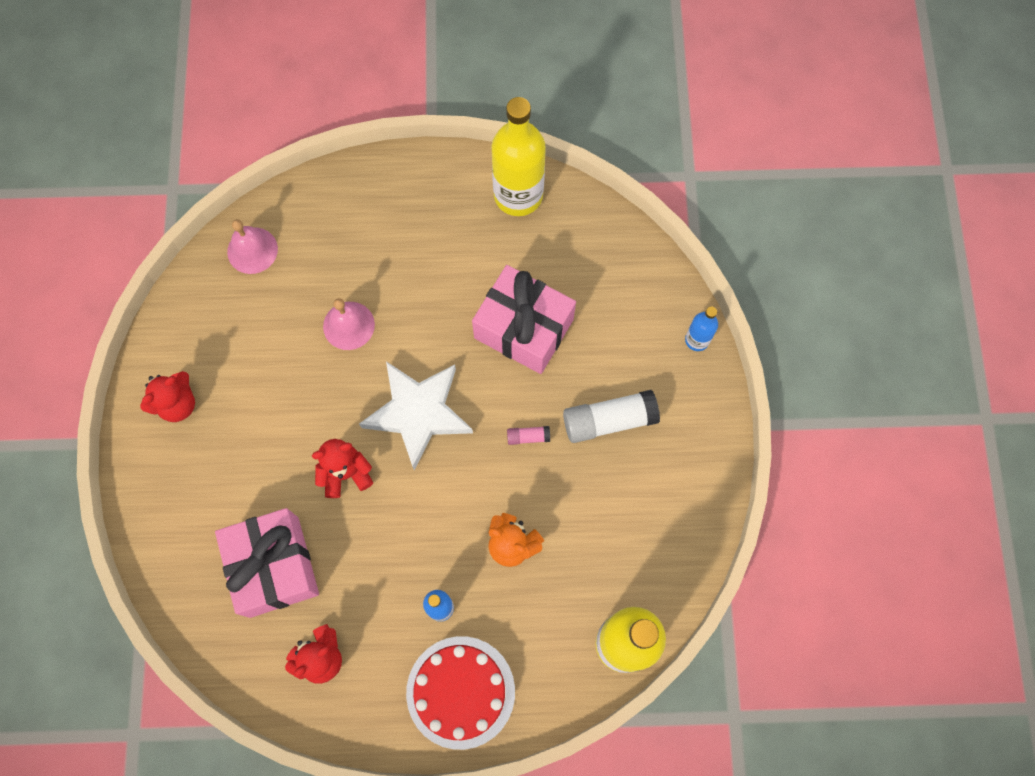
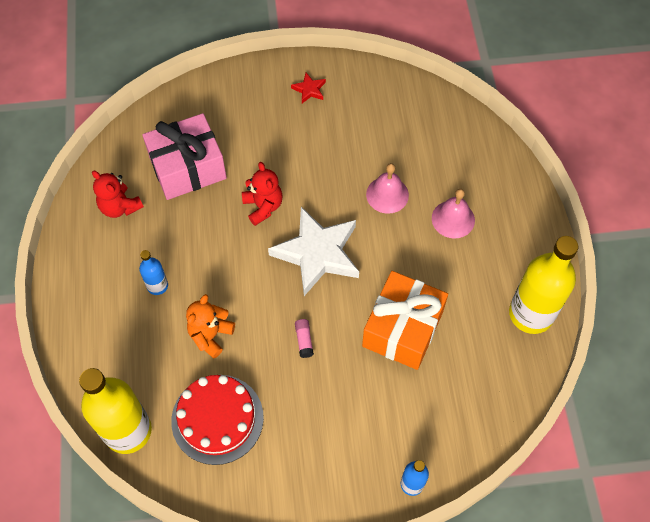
camera: 85 degrees right, 10 degrees down
(177, 404) = (309, 90): red teddy bear -> red star
(252, 250) = (442, 120): pink bell -> pink bell (453, 219)
(460, 692) = (91, 306): red cake -> red cake (217, 419)
(523, 328) = (402, 329): pink gift -> orange gift
(609, 420) = (325, 407): white glue stick -> none

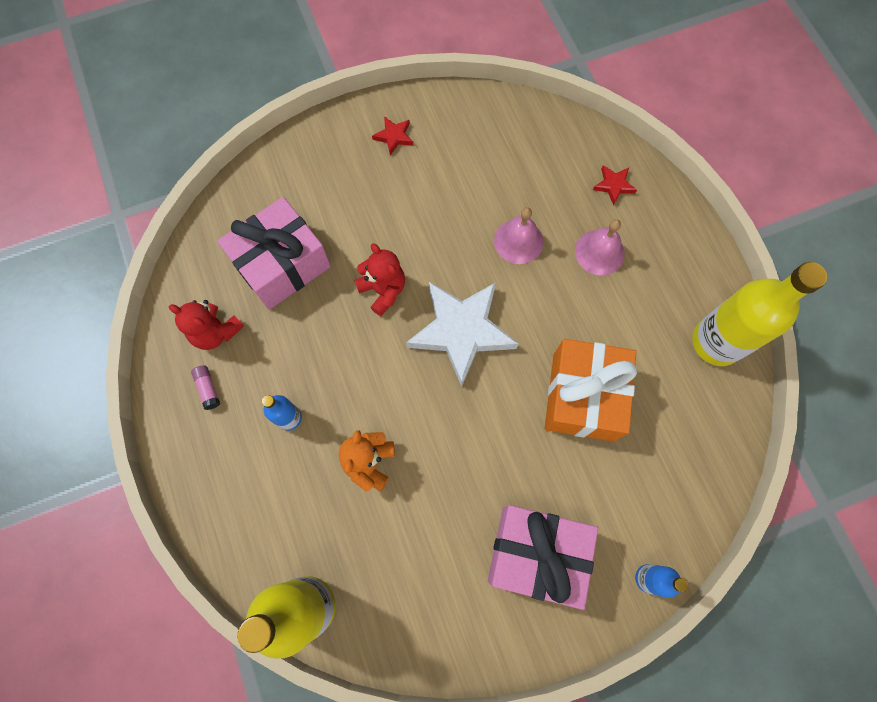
camera: 15 degrees left, 10 degrees up
(217, 419) = (407, 562): red cake -> none
(304, 340) = (477, 440): pink glue stick -> pink glue stick (208, 389)
(325, 441) = (536, 554): none -> pink gift
(482, 169) = (613, 185): none -> red star

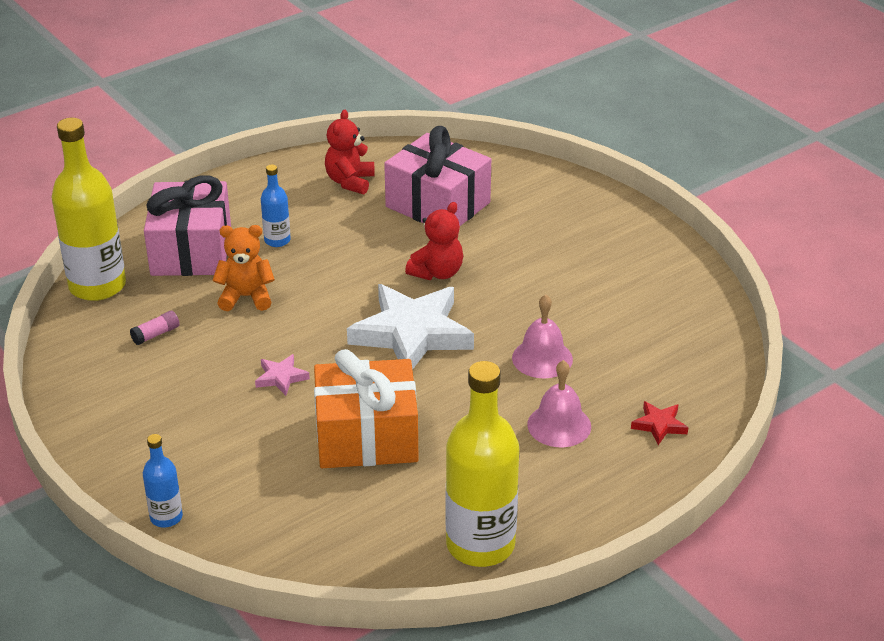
camera: 75 degrees right, 35 degrees down
(208, 389) = (291, 189): pink glue stick -> pink glue stick (156, 334)
(394, 136) = (628, 247): red star -> none
(492, 451) = (281, 377): none -> pink star
(536, 554) = (176, 426): pink gift -> pink gift (191, 250)

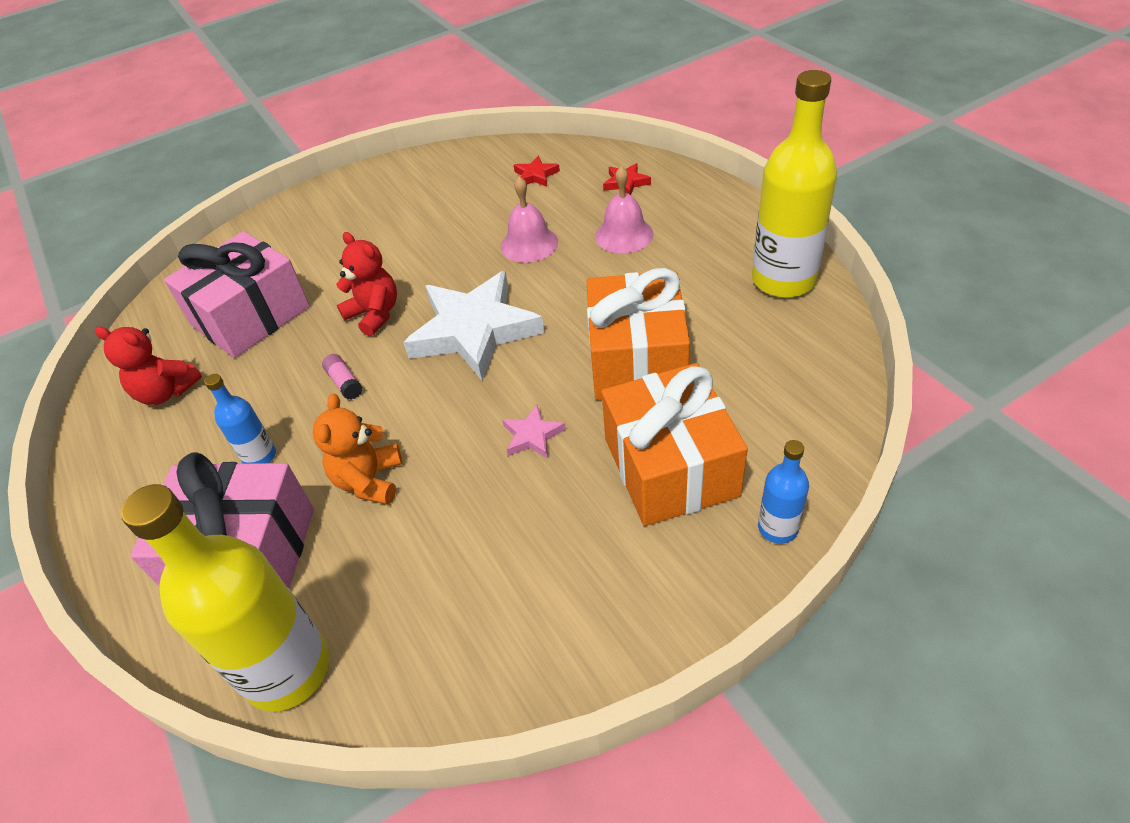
camera: 80 degrees left, 10 degrees up
(156, 334) = (423, 576): pink glue stick -> pink glue stick (344, 383)
(237, 457) = (670, 467): none -> orange gift
(669, 355) = (535, 175): none -> red star

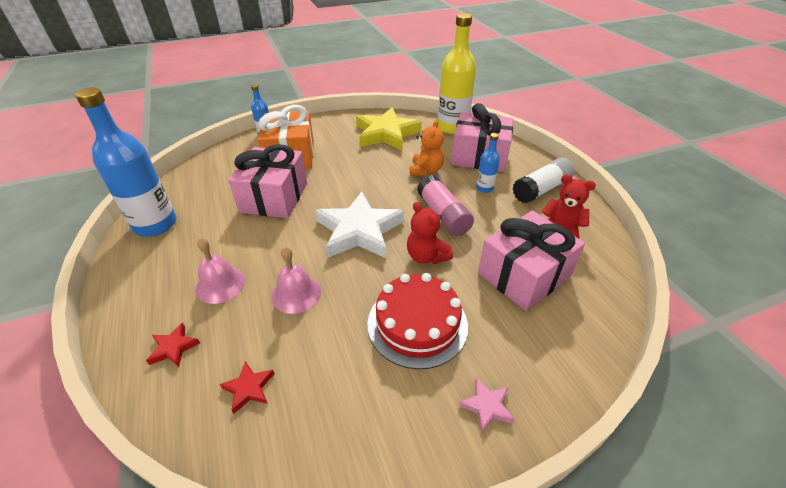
camera: 175 degrees left, 5 degrees down
(153, 474) = (541, 189): none -> white glue stick
(344, 383) = (443, 215): pink glue stick -> pink glue stick, size x2.14
(387, 245) = (417, 324): none -> red cake
(468, 598) = (386, 134): none -> yellow star
(532, 435) = (344, 174): pink star -> pink star (486, 406)
(637, 359) = (274, 197): orange gift -> pink gift
(783, 280) = (155, 224): yellow bottle -> blue bottle

